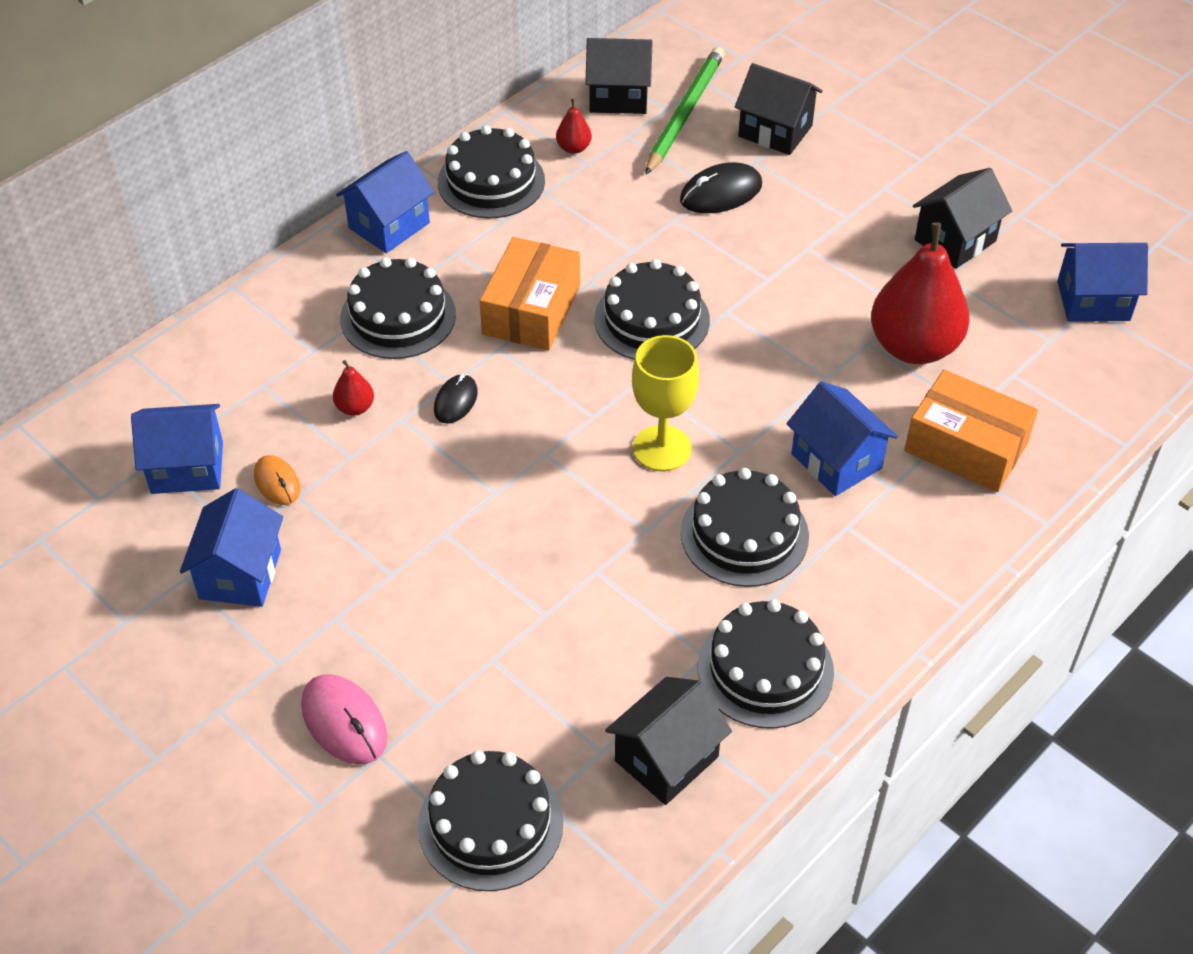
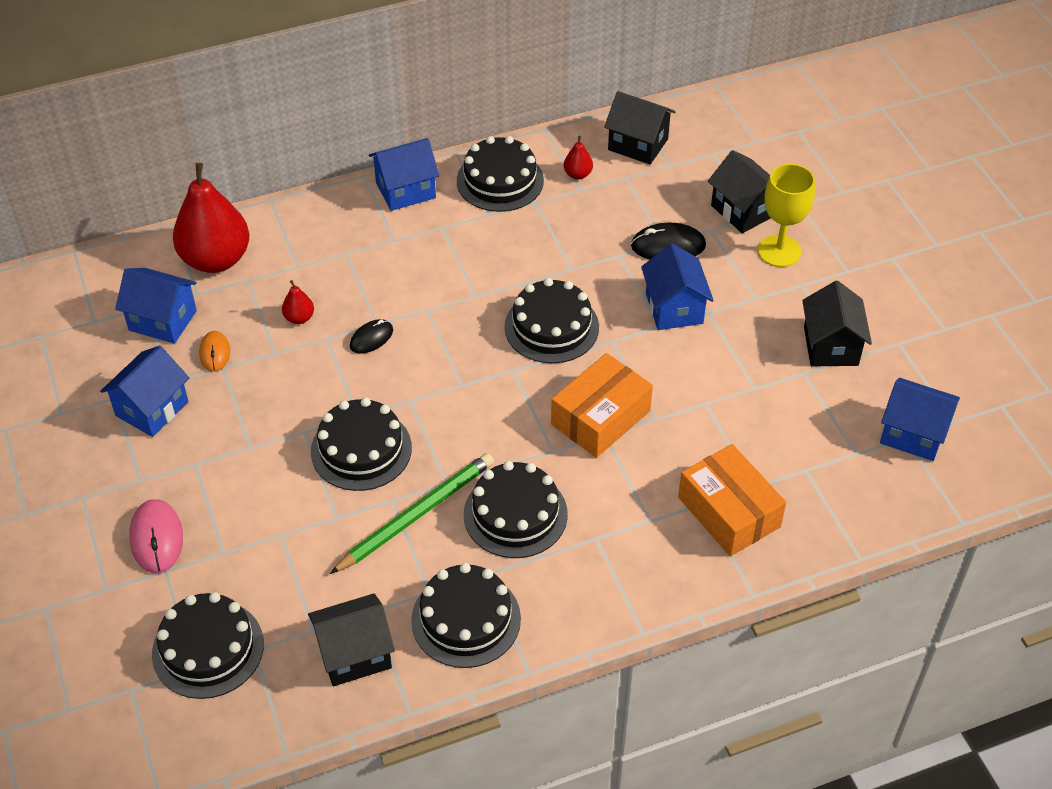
camera: 25 degrees right, 0 degrees up
(398, 316) = (370, 261): black cake -> black cake (361, 449)
(531, 310) = (467, 289): orange box -> orange box (600, 418)
(662, 448) = (496, 427): yellow goblet -> yellow goblet (779, 251)
(684, 113) = (681, 173): green pencil -> green pencil (416, 514)
(836, 461) = (620, 485): blue house -> blue house (674, 308)
(914, 347) = (740, 419): red pear -> red pear (216, 259)
(955, 240) = (830, 346): black house -> black house turned 75 degrees counterclockwise

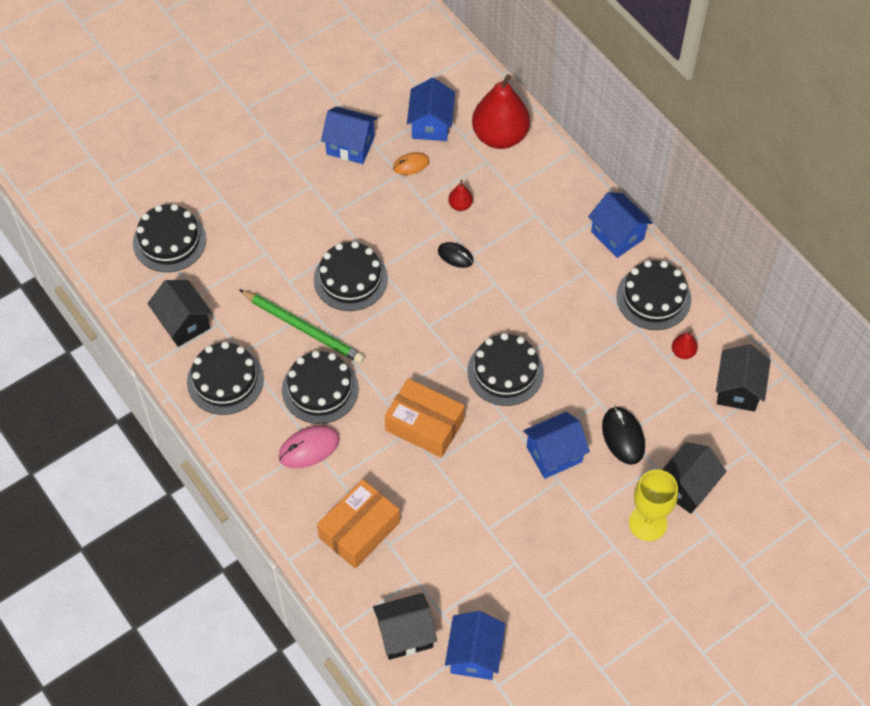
camera: 75 degrees right, 10 degrees up
(156, 538) = (245, 185): pink mouse -> pink mouse (309, 448)
(830, 346) = (551, 579): black house -> black house (405, 634)

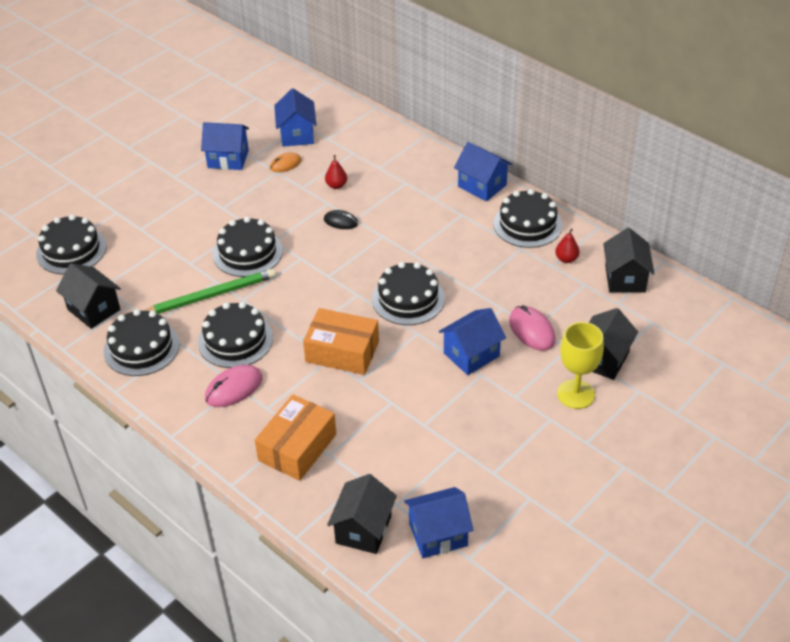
camera: 10 degrees left, 15 degrees down
(303, 328) = (210, 296): green pencil -> green pencil turned 45 degrees counterclockwise
(405, 634) = (363, 529): black house -> black house turned 45 degrees counterclockwise
(474, 654) = (438, 535): blue house -> blue house turned 75 degrees clockwise
(500, 136) = (360, 134): red pear -> none
(623, 436) = (532, 330): black mouse -> pink mouse

